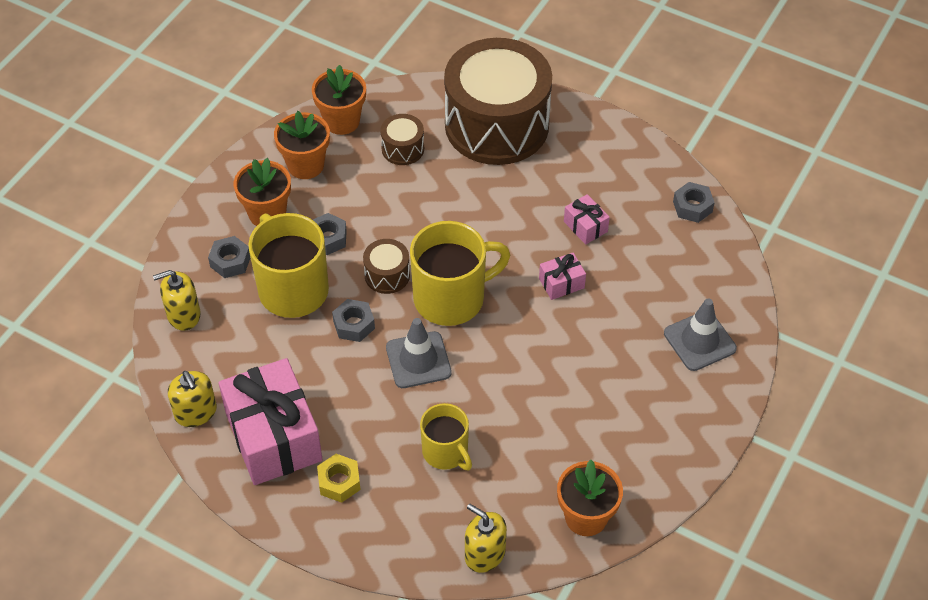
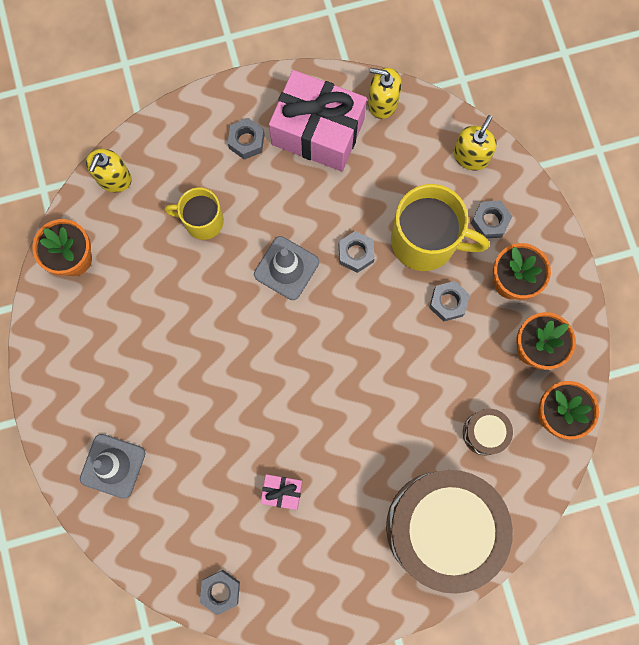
camera: 135 degrees right, 25 degrees up
(339, 482) = (246, 141): yellow nut -> grey nut
(387, 275) = (376, 312): brown drum -> none
(451, 298) = (314, 336): yellow mug -> none
(484, 554) = (113, 178): yellow soap dispenser -> yellow soap dispenser turned 120 degrees clockwise
(561, 283) = (252, 423): pink gift -> none

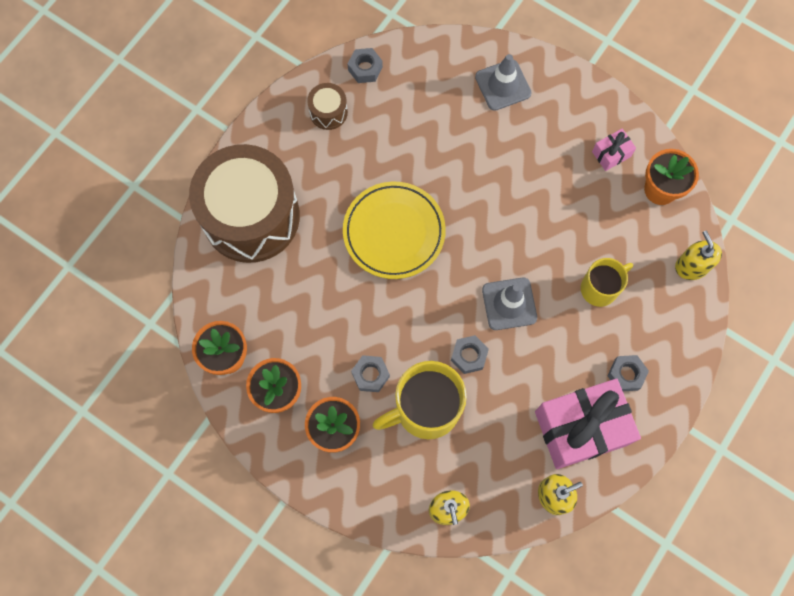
camera: 140 degrees right, 5 degrees down
(282, 492) = (378, 155): pink gift -> pink gift (611, 154)
(328, 407) = (394, 232): none -> yellow plate
(484, 433) = (269, 302): brown drum -> brown drum (328, 112)
(489, 221) = (389, 465): grey nut -> none

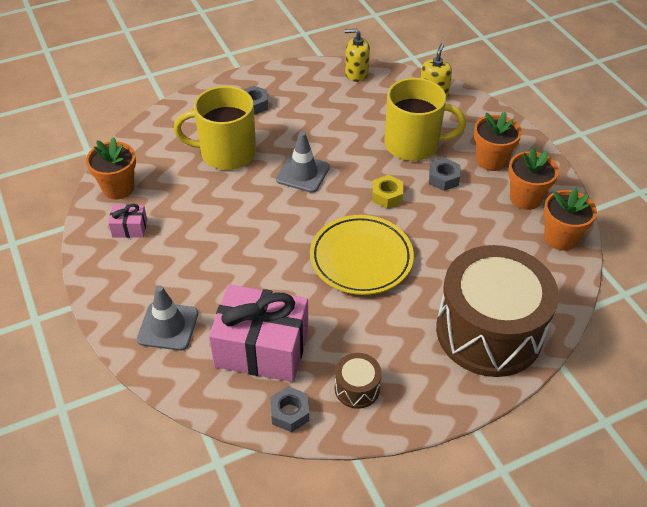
camera: 150 degrees left, 25 degrees down
(412, 320) = (387, 196): none -> yellow nut
(469, 356) = (358, 158): grey nut -> none
(581, 428) = (310, 93): pink gift -> pink gift (262, 348)
(600, 288) = (226, 153): yellow mug -> yellow mug, size x1.65
(691, 266) = (148, 136): yellow soap dispenser -> none

